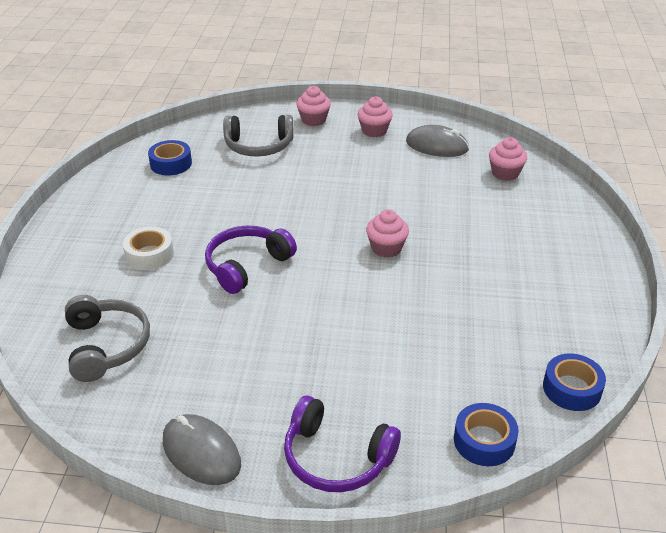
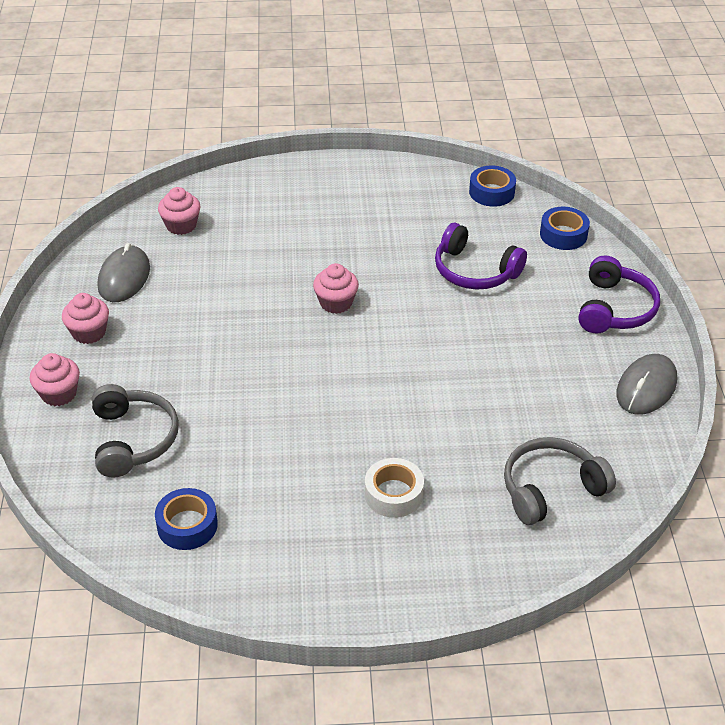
camera: 100 degrees left, 5 degrees up
(247, 265) = (392, 404): purple headphones -> purple headphones (474, 271)

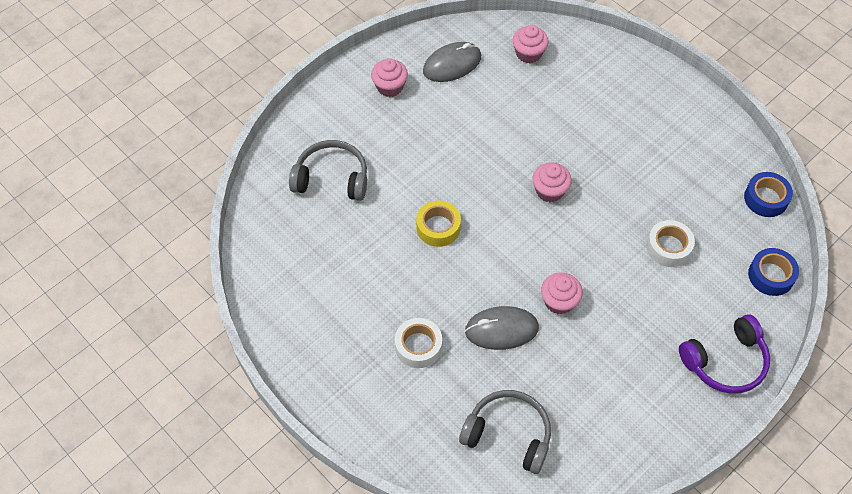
camera: 50 degrees right, 15 degrees up
(59, 394) = (330, 114): pink cupcake -> pink cupcake (559, 301)
(133, 439) = (332, 178): grey headphones -> grey headphones turned 120 degrees counterclockwise
(187, 525) = (296, 257): blue tape -> none
(284, 398) = (438, 227): none -> yellow tape
(474, 271) = (668, 247): purple headphones -> white tape
(646, 387) = (663, 434): grey mouse -> grey mouse (501, 329)

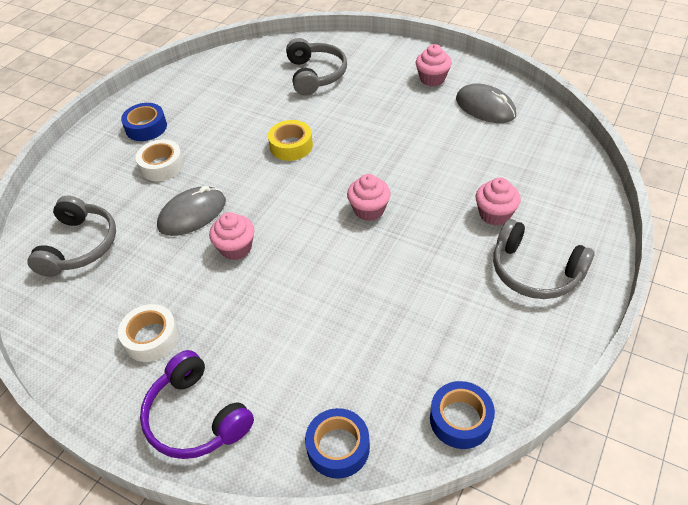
camera: 75 degrees right, 10 degrees down
(345, 353) = (146, 127): none -> blue tape
(501, 329) = (192, 214): grey mouse -> grey mouse turned 75 degrees clockwise
(528, 53) = (538, 153): pink cupcake -> pink cupcake (494, 214)
(654, 108) = (535, 271): none -> grey headphones
(668, 247) = (339, 327): white tape -> white tape (151, 338)

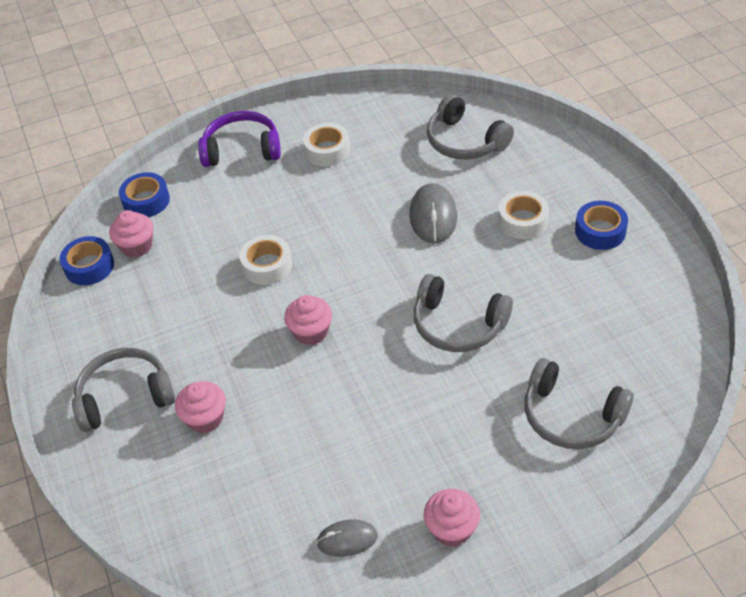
camera: 130 degrees right, 0 degrees up
(236, 248) = (363, 226): pink cupcake -> pink cupcake (137, 246)
(291, 146) = (458, 325): yellow tape -> grey headphones
(332, 279) = (267, 265): none -> white tape
(485, 107) = (347, 539): grey mouse -> grey mouse, size x0.62

